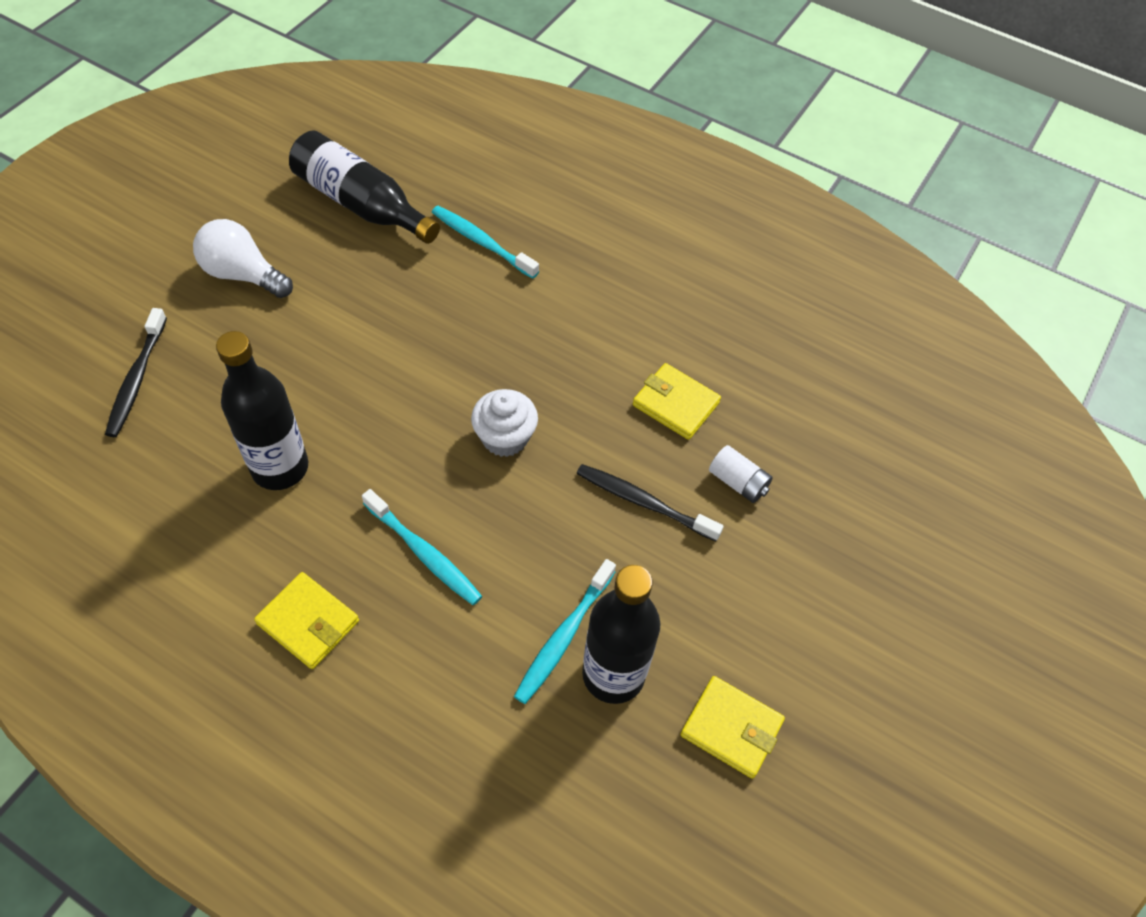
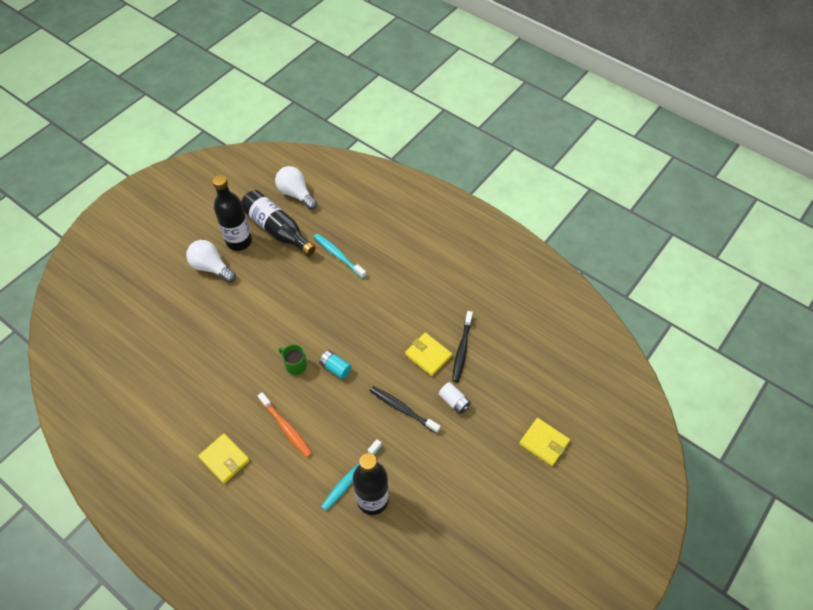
camera: 10 degrees right, 0 degrees up
(137, 379) = (152, 323): black toothbrush -> black toothbrush (462, 350)
(280, 468) = (219, 376): black bottle -> black bottle (239, 241)
(389, 143) = (296, 194): none -> white light bulb
(424, 553) = (286, 428): turquoise toothbrush -> orange toothbrush
(427, 437) = (295, 365): none -> green mug
(505, 437) = (335, 368): white cupcake -> turquoise battery
(731, 728) = (428, 533): yellow wallet -> yellow wallet (544, 443)

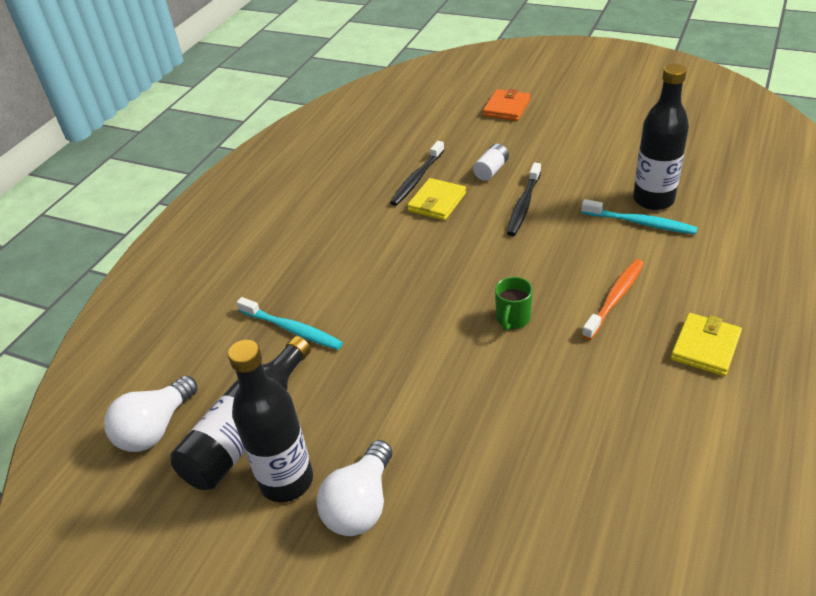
camera: 100 degrees left, 15 degrees down
(335, 368) = (496, 277): turquoise battery -> none
(338, 255) = (292, 329): turquoise toothbrush -> turquoise toothbrush turned 90 degrees counterclockwise
(462, 350) = (417, 179): black toothbrush -> black toothbrush turned 120 degrees clockwise
(544, 443) = (506, 108): yellow wallet -> orange wallet

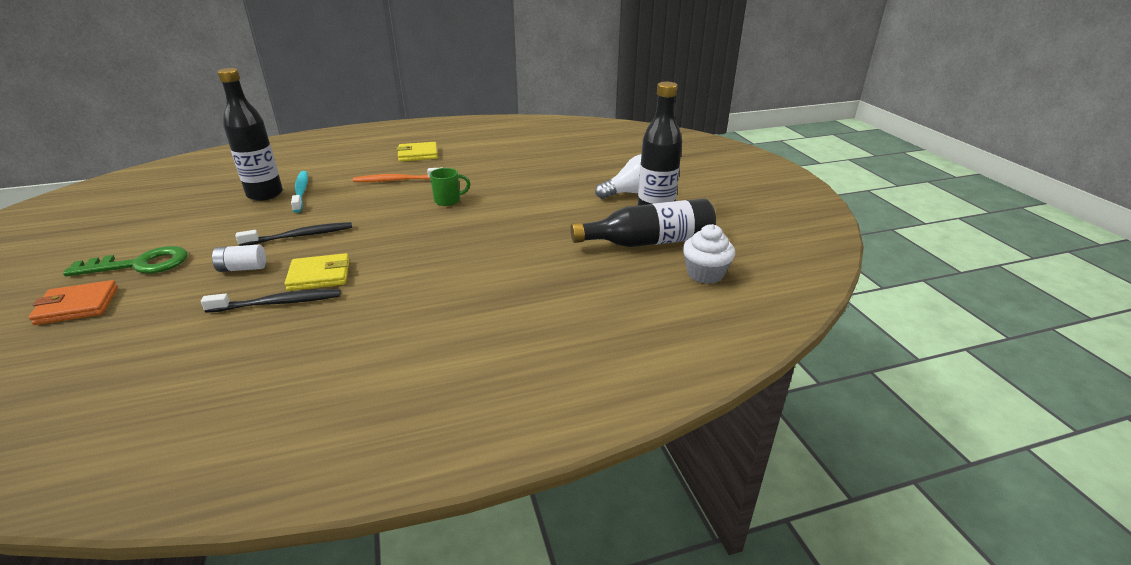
camera: 135 degrees left, 10 degrees down
(155, 428) = (705, 274): white light bulb -> white cupcake
(292, 329) = (553, 269): turquoise toothbrush -> none
(548, 130) = (140, 264): none -> green key

